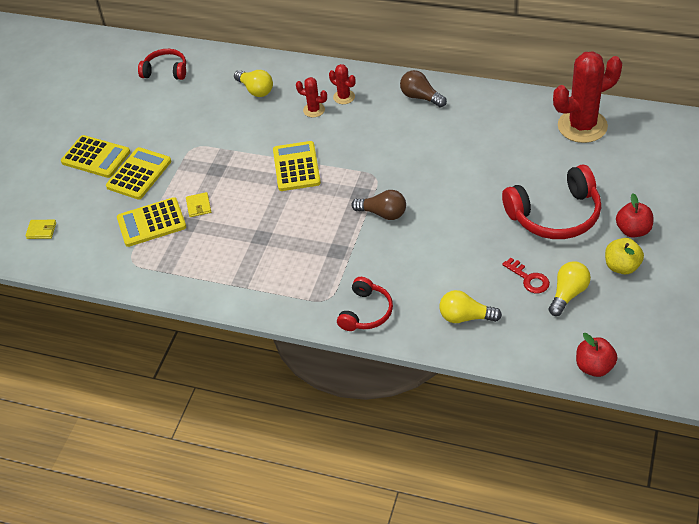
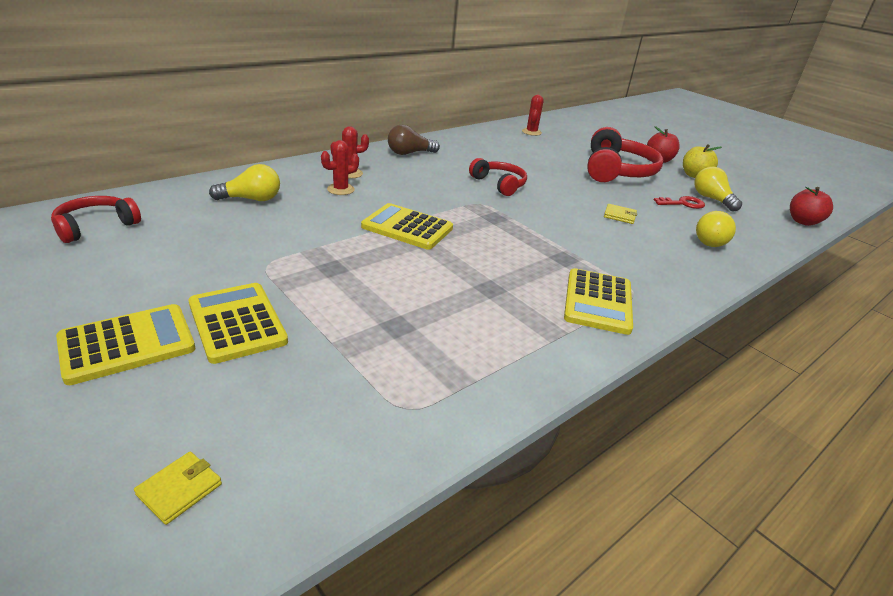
camera: 65 degrees left, 15 degrees down
(151, 223) = (351, 354): yellow calculator -> yellow calculator (598, 302)
(198, 206) = (376, 305): yellow wallet -> yellow wallet (619, 216)
(366, 312) = (672, 280): red headphones -> red headphones (499, 184)
(383, 213) = (536, 219): brown light bulb -> none
(582, 126) = (531, 132): red cactus -> red cactus, size x0.47

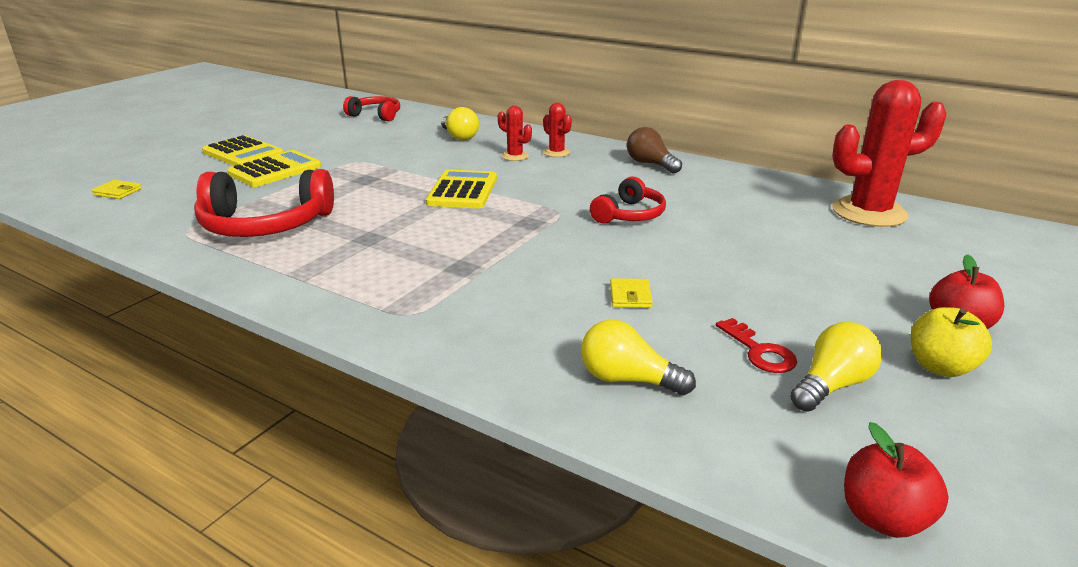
camera: 75 degrees right, 5 degrees down
(531, 132) = (869, 213): red cactus -> red cactus, size x2.14
(598, 302) = (373, 293): yellow calculator -> none
(617, 171) = (818, 287): red headphones -> red headphones (265, 225)

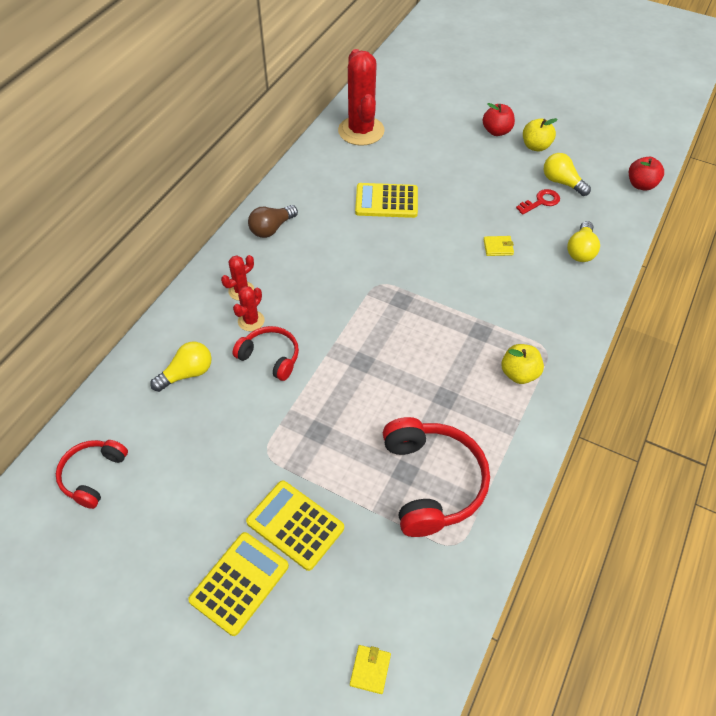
camera: 95 degrees left, 25 degrees up
(378, 288) = (519, 374): none -> yellow apple
(462, 191) = (341, 350): yellow calculator -> yellow calculator (386, 201)
(629, 215) = (379, 244): red headphones -> red headphones (270, 357)

